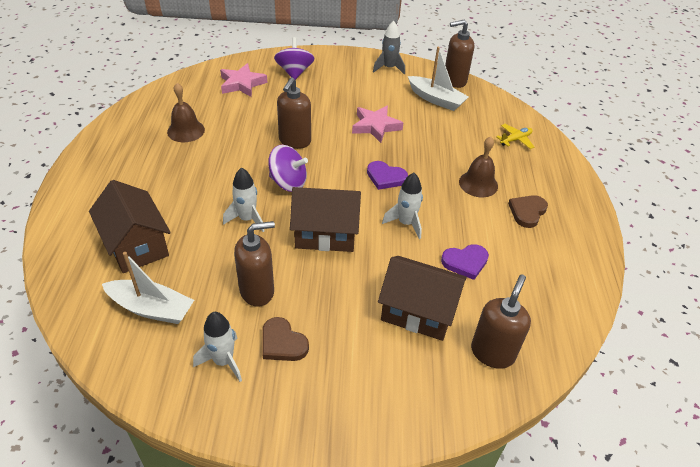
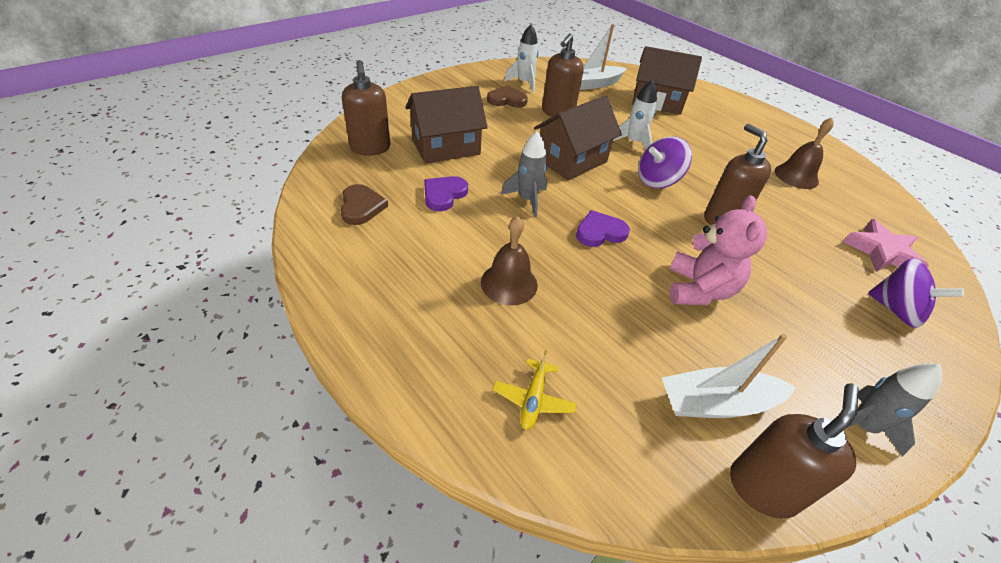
camera: 135 degrees right, 0 degrees up
(375, 126) = (698, 289): pink star -> pink teddy bear
(406, 223) = (527, 200): white rocket -> grey rocket
(527, 212) = (425, 279): brown heart -> brown heart (361, 207)

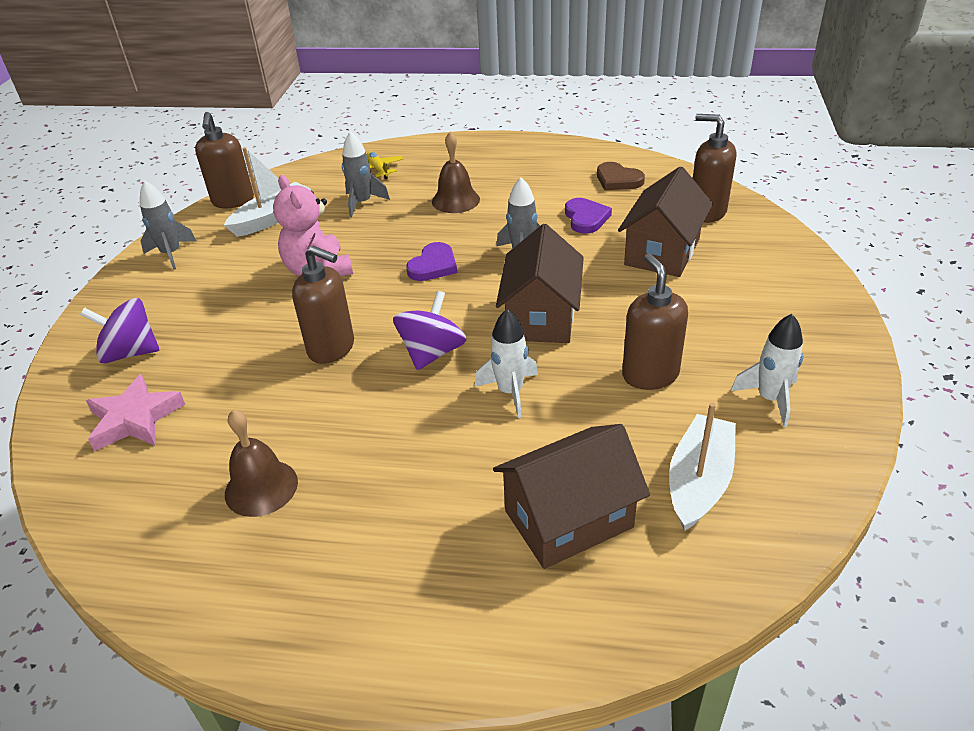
camera: 145 degrees right, 5 degrees down
(507, 100) = (729, 350): brown heart -> none
(599, 350) = (362, 203): none -> grey rocket

